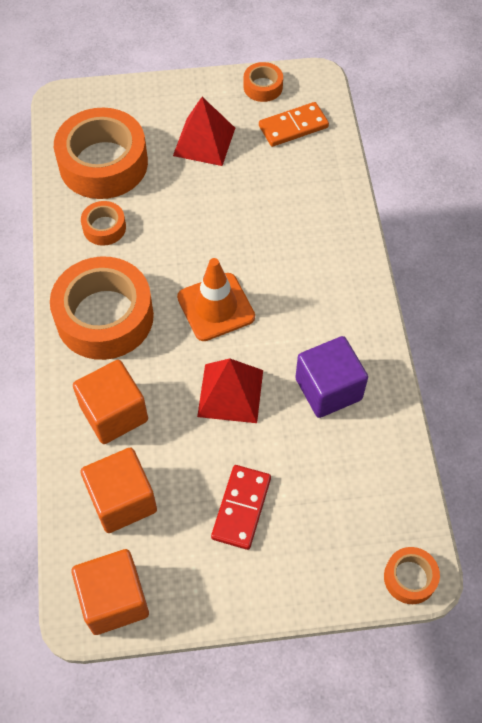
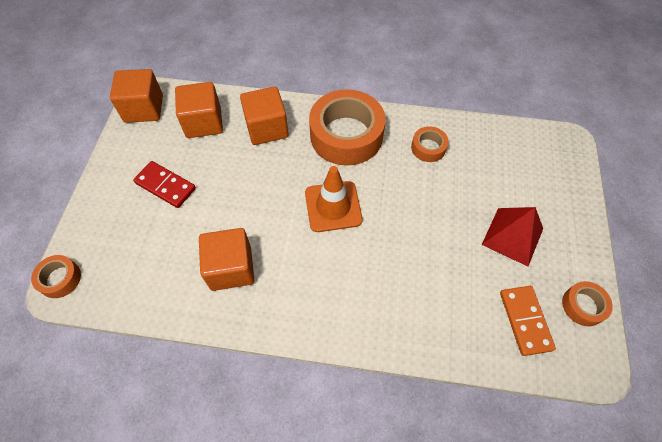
camera: 105 degrees right, 0 degrees up
(103, 163) = (495, 157): orange tape -> none
(230, 393) = (255, 199): red pyramid -> none
(328, 389) = (231, 268): purple cube -> orange cube

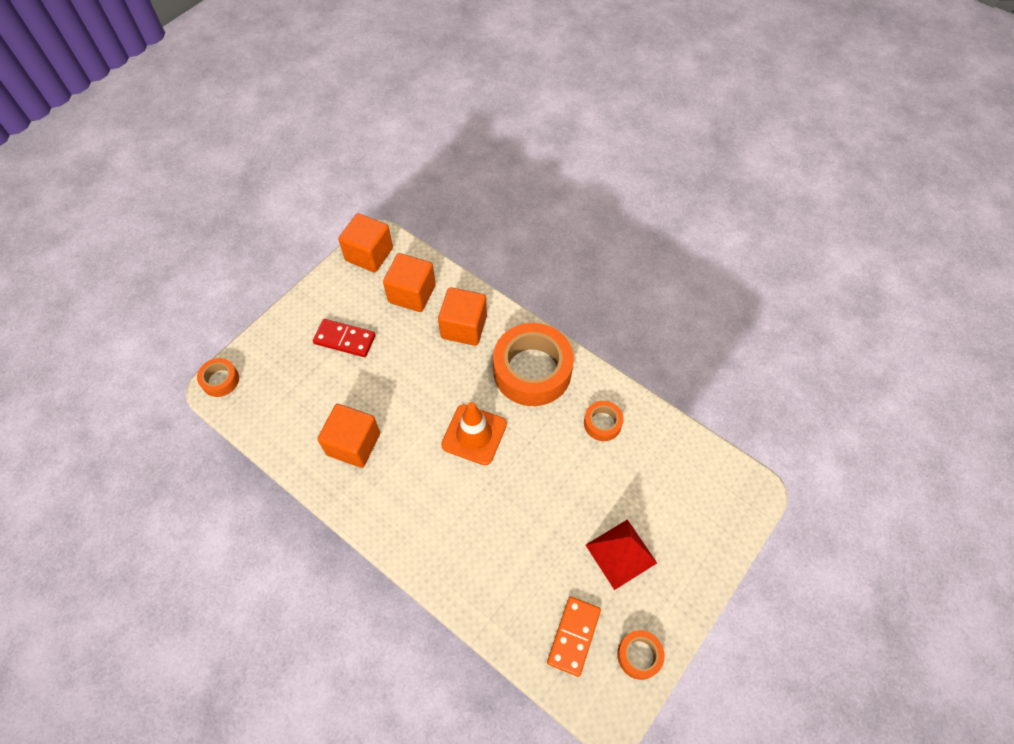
camera: 30 degrees right, 0 degrees up
(165, 186) = (344, 339): red domino -> red domino turned 45 degrees counterclockwise

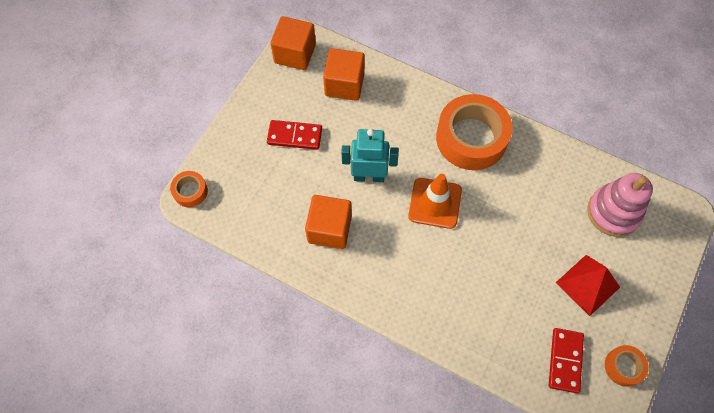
camera: 10 degrees left, 5 degrees up
(411, 394) = (369, 176): none -> turquoise robot
(464, 327) = (400, 108): orange cube -> none
(573, 636) = (565, 360): orange domino -> red domino
(602, 423) = (544, 175): orange tape -> none
(670, 477) = (613, 212): none -> pink stacking toy

